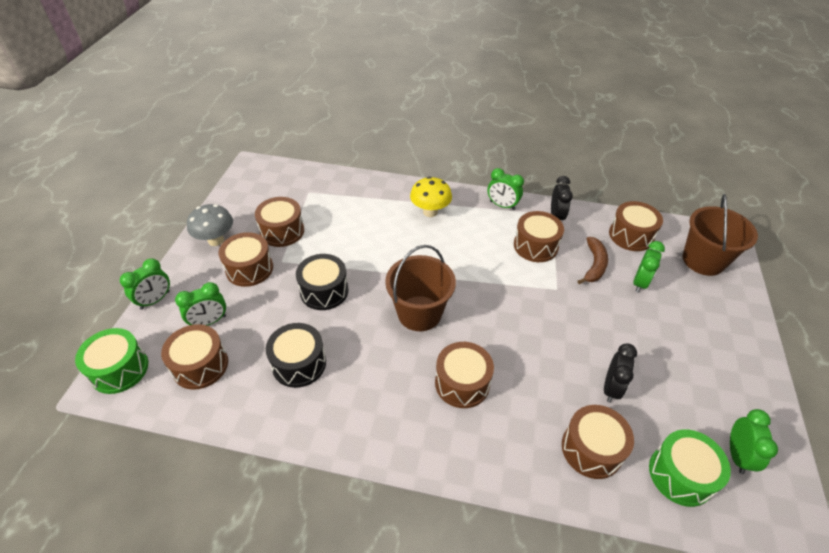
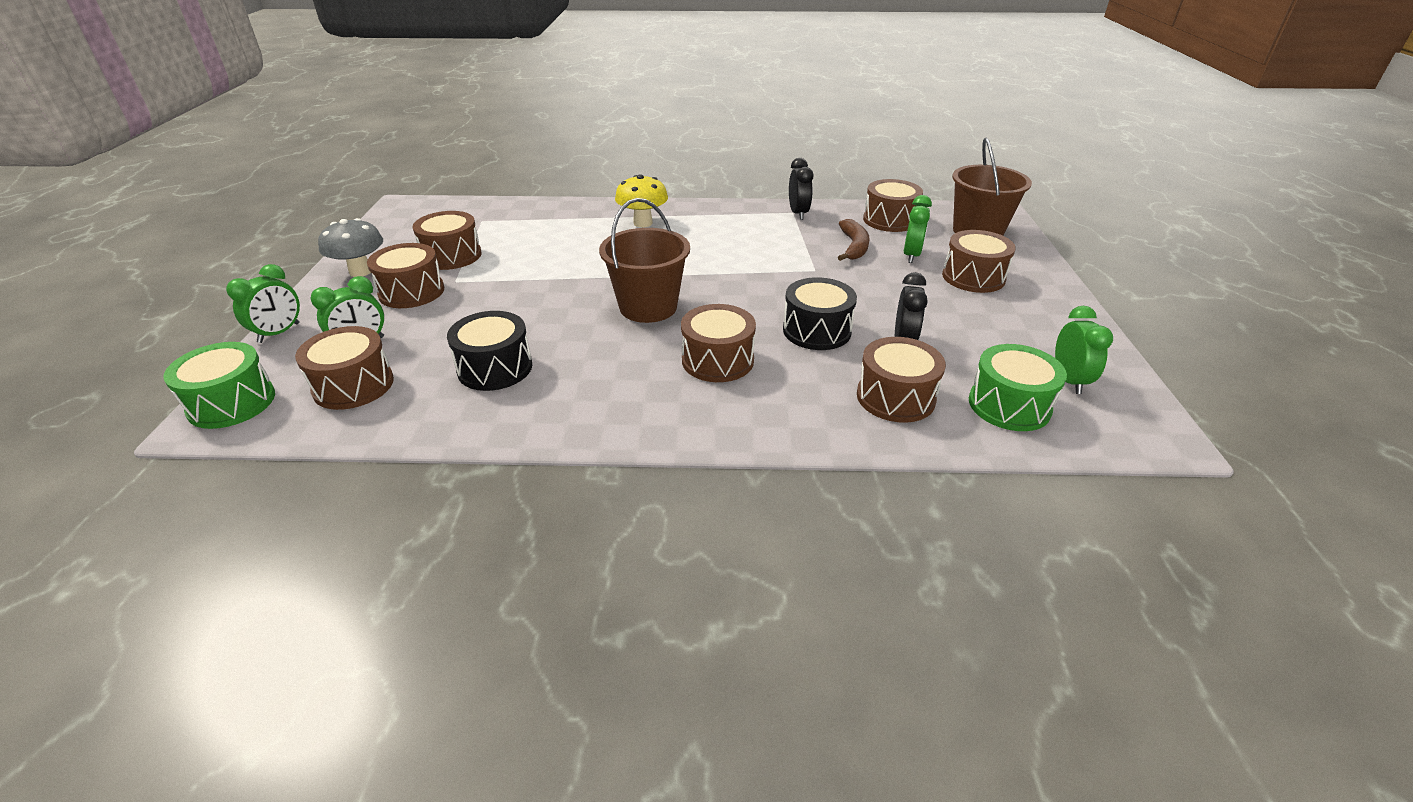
camera: 10 degrees left, 10 degrees down
(324, 291) = (518, 301): black drum -> black drum (817, 330)
(502, 205) = (731, 210): green clock -> none
(535, 246) = (780, 238): brown drum -> brown drum (973, 277)

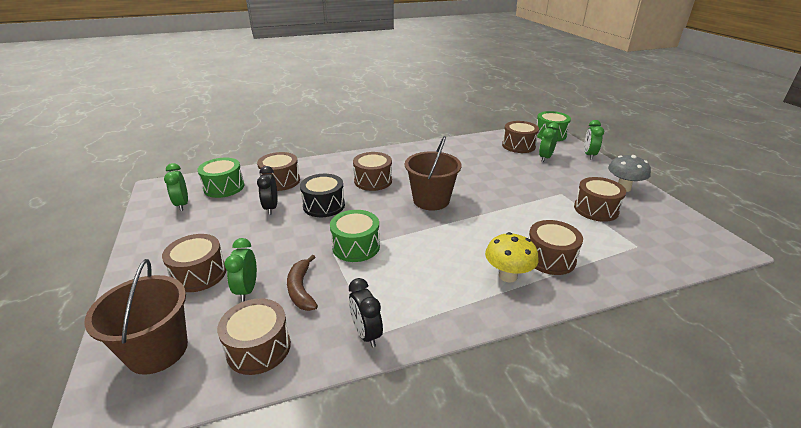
camera: 160 degrees right, 5 degrees down
(411, 292) = (572, 183): brown drum -> brown drum (550, 258)
(495, 368) = (472, 160): black drum -> none
(785, 271) = (356, 246): none -> green drum

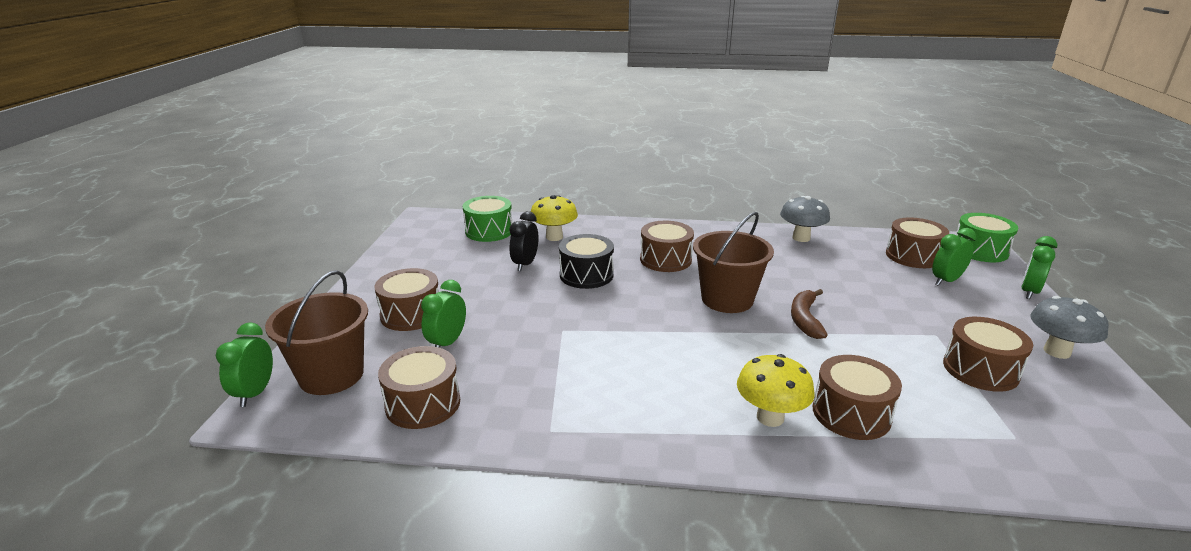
camera: 25 degrees right, 5 degrees down
(182, 204) = (436, 240): green clock -> green clock (255, 393)
(280, 181) = (554, 237): brown drum -> yellow mushroom
(301, 289) = (502, 359): brown banana -> brown banana (805, 319)
(356, 246) = (594, 330): green drum -> none
(366, 334) = (543, 426): black clock -> none
(449, 147) = (801, 238): none -> grey mushroom

